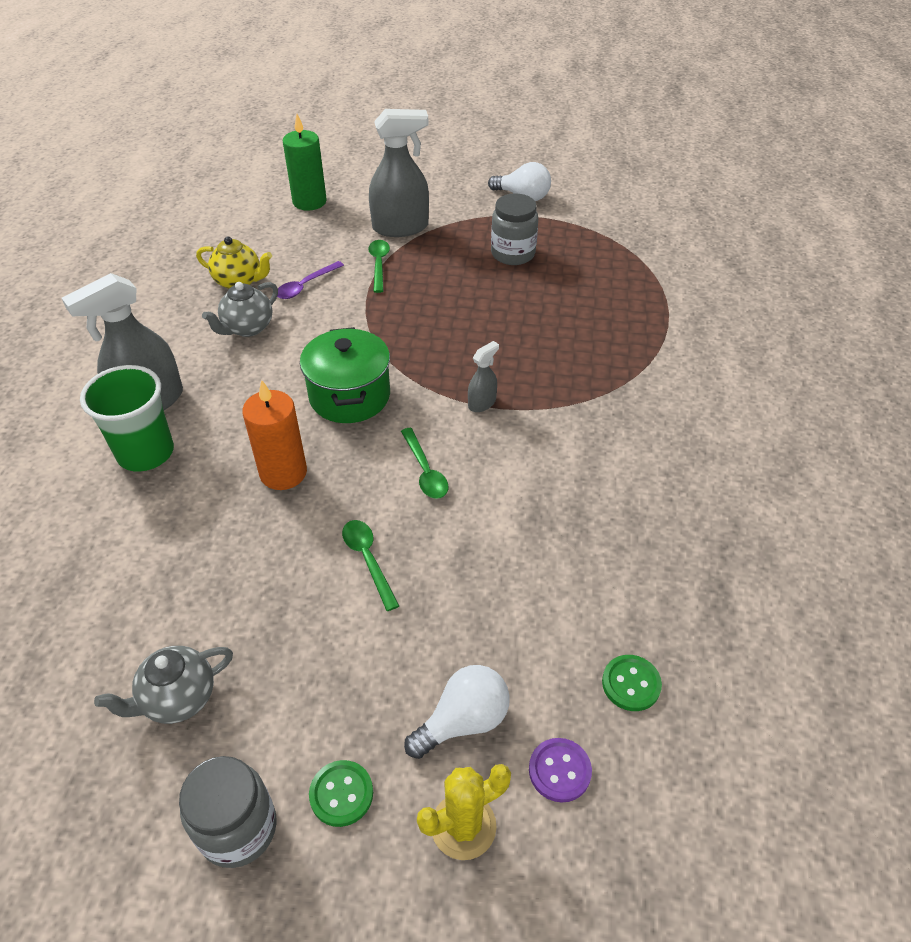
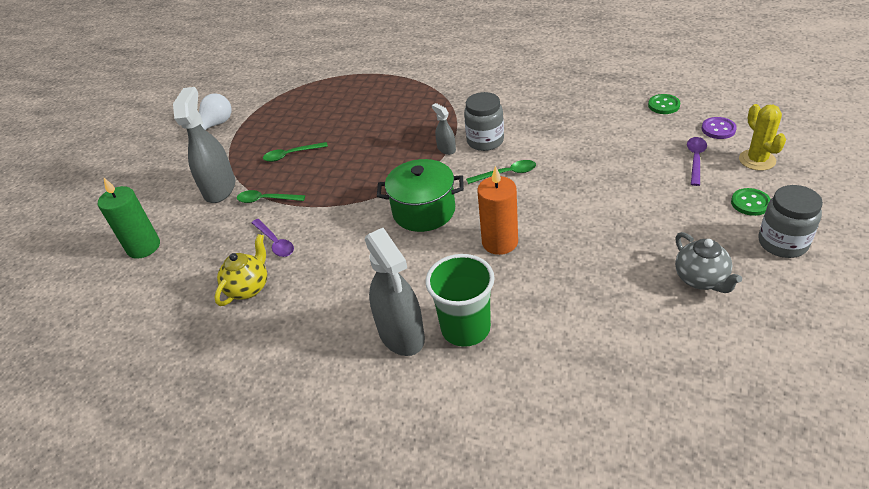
camera: 75 degrees left, 5 degrees down
(247, 328) = (320, 276): grey teapot -> none
(368, 560) = (583, 197): green spoon -> green spoon (291, 155)
(463, 721) = (695, 159): white light bulb -> purple spoon
(513, 254) = (286, 132): grey jar -> grey jar (485, 141)

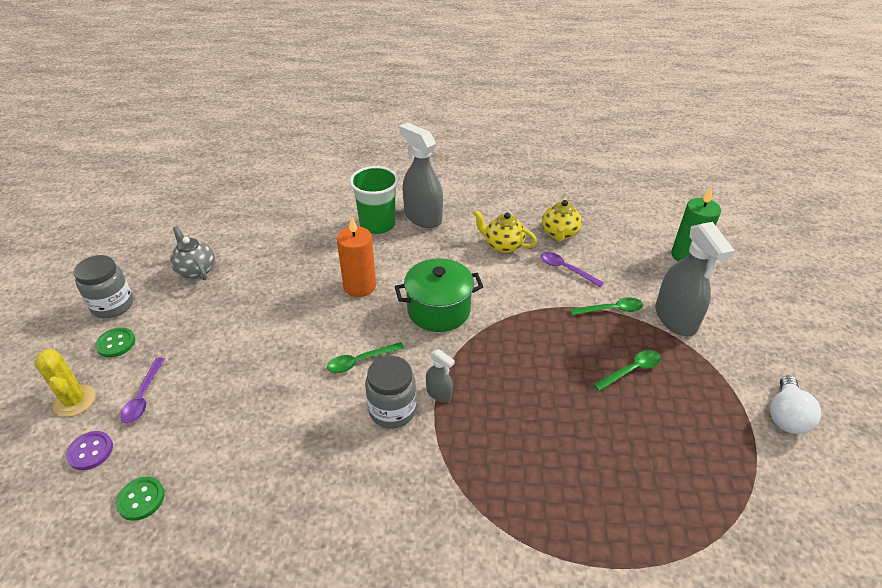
camera: 160 degrees right, 0 degrees up
(322, 278) = (503, 246): none -> yellow teapot

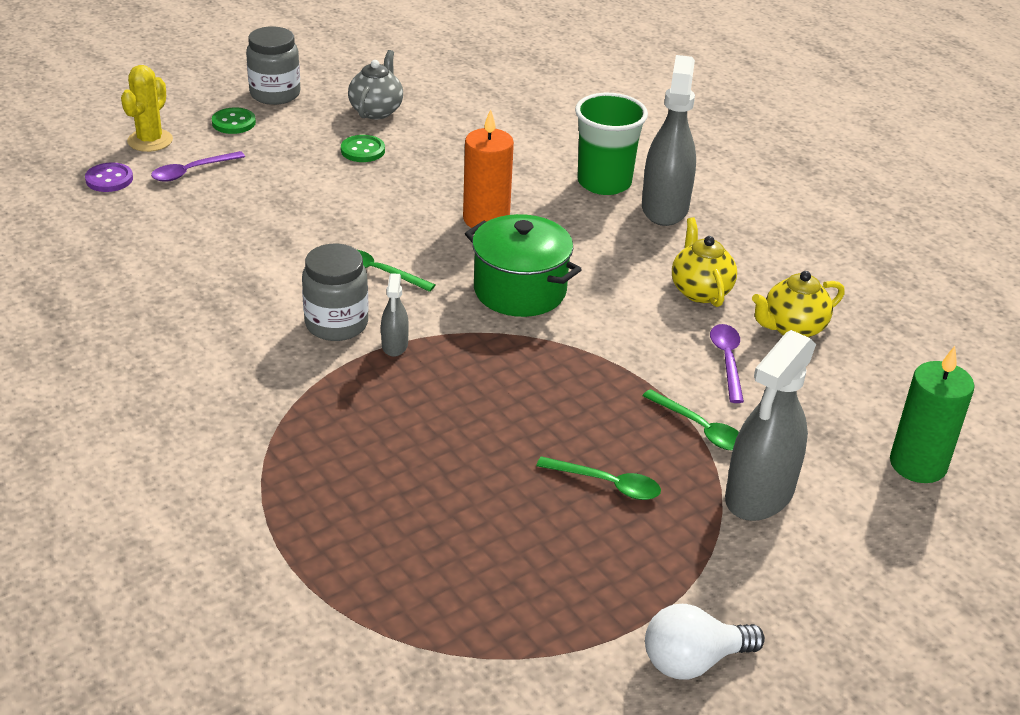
camera: 50 degrees right, 5 degrees down
(141, 499) = (89, 232): green button -> green button (363, 150)

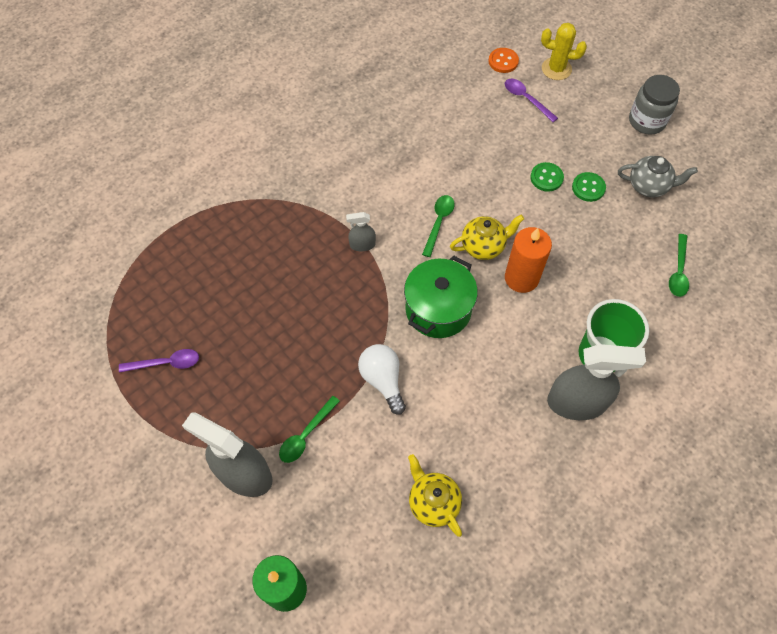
camera: 85 degrees right, 25 degrees up
(109, 179) = (503, 61): purple button -> orange button
(233, 122) = (597, 107): green button -> green button (546, 178)
(336, 324) = (378, 210): grey jar -> none
(607, 484) = (245, 379): green spoon -> green spoon (678, 271)
(693, 661) = (103, 434): white light bulb -> white light bulb (383, 380)
(700, 291) = (466, 432): yellow teapot -> yellow teapot (483, 246)
(727, 361) = (383, 453): purple spoon -> purple spoon (166, 363)

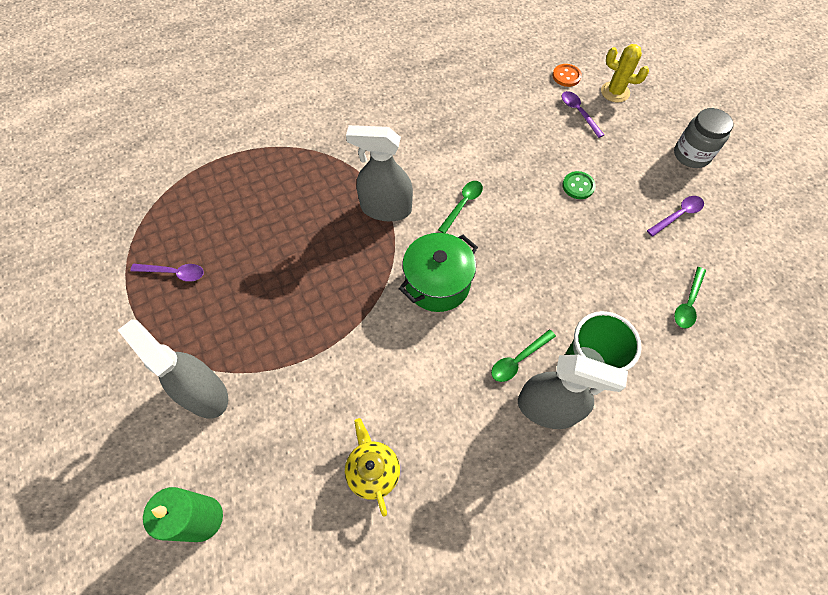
camera: 15 degrees right, 0 degrees up
(306, 435) = (274, 371): green spoon -> green spoon (518, 360)
(362, 245) = (385, 208): grey spray bottle -> grey spray bottle, size x2.09
(383, 380) = (363, 337): white light bulb -> none
(483, 246) = (498, 235): yellow teapot -> none
(521, 278) = (527, 273): orange candle -> none
(588, 188) = (616, 204): green button -> none
(648, 186) = (678, 215): grey teapot -> purple spoon

